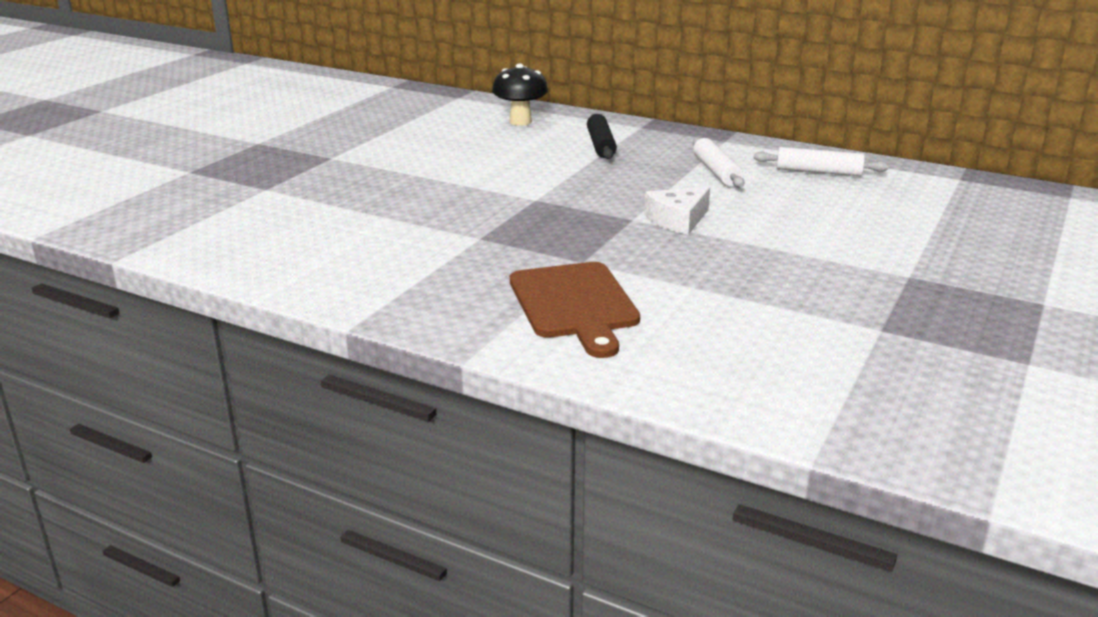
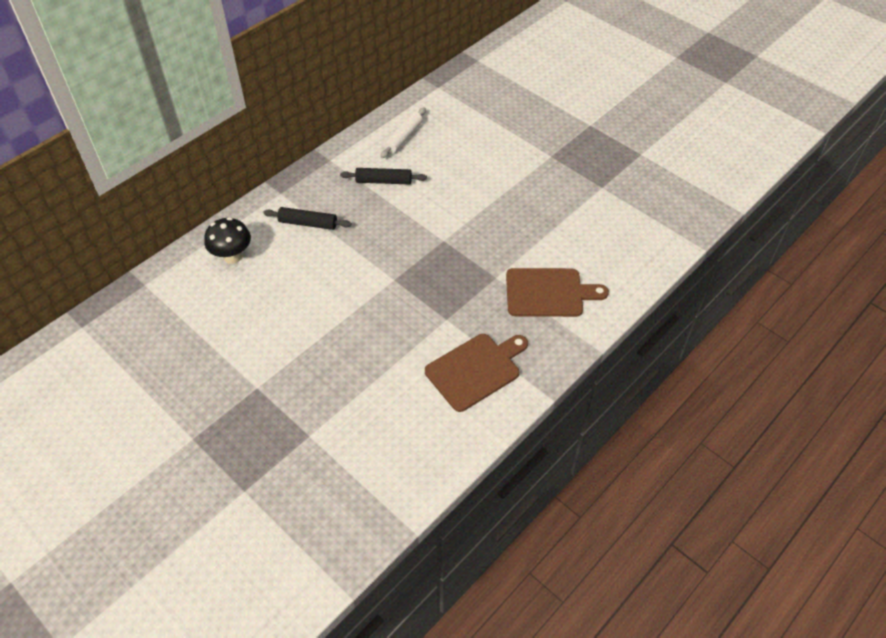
camera: 75 degrees left, 25 degrees up
(391, 267) = (476, 370): none -> brown cutting board
(678, 220) = (452, 220): white cheese -> none
(716, 171) = (384, 181): white rolling pin -> black rolling pin

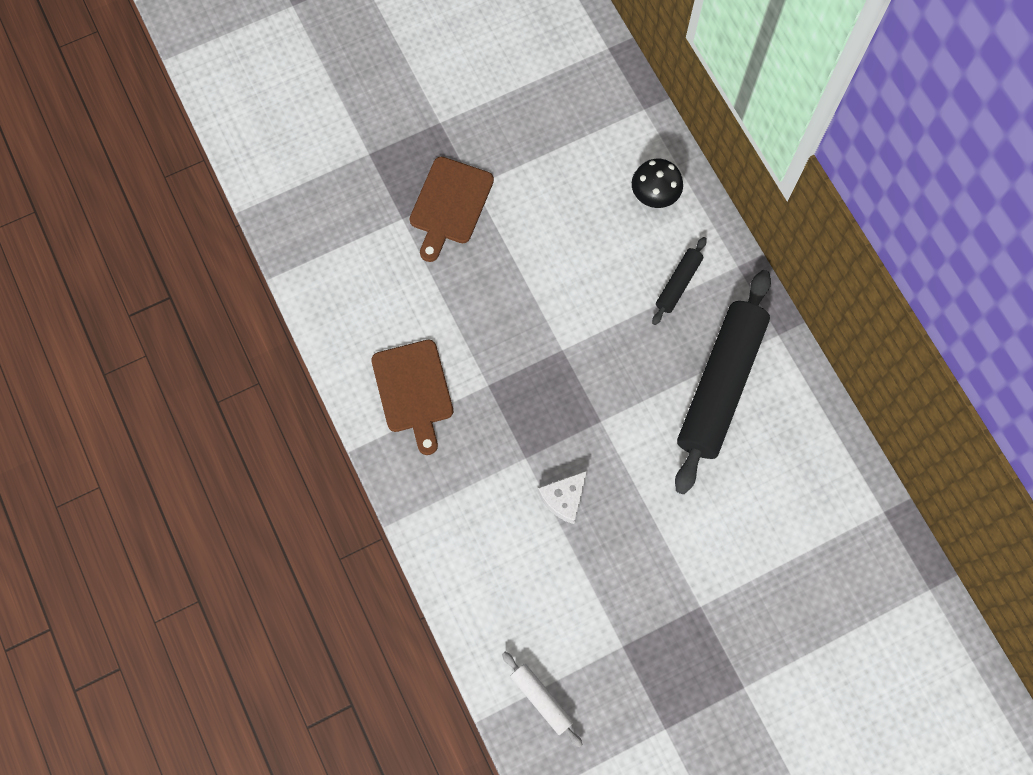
camera: 110 degrees right, 20 degrees up
(384, 181) = (720, 385): black rolling pin -> black rolling pin, size x2.25
(404, 137) = (793, 434): white rolling pin -> white rolling pin (541, 699)
(515, 245) = (564, 498): none -> white cheese
(548, 293) = (482, 505): brown cutting board -> brown cutting board (450, 205)

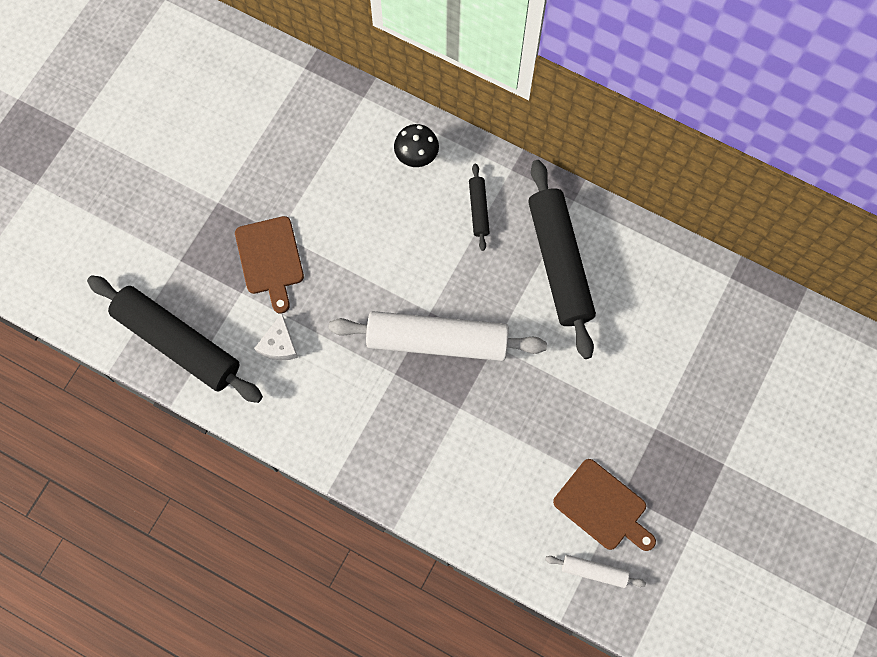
camera: 35 degrees left, 0 degrees up
(313, 227) = (177, 343): none -> black rolling pin
(413, 391) = (343, 415): brown cutting board -> brown cutting board (603, 507)
(549, 381) = (437, 341): none -> white rolling pin
(564, 498) = (508, 418): white cheese -> white cheese (279, 344)

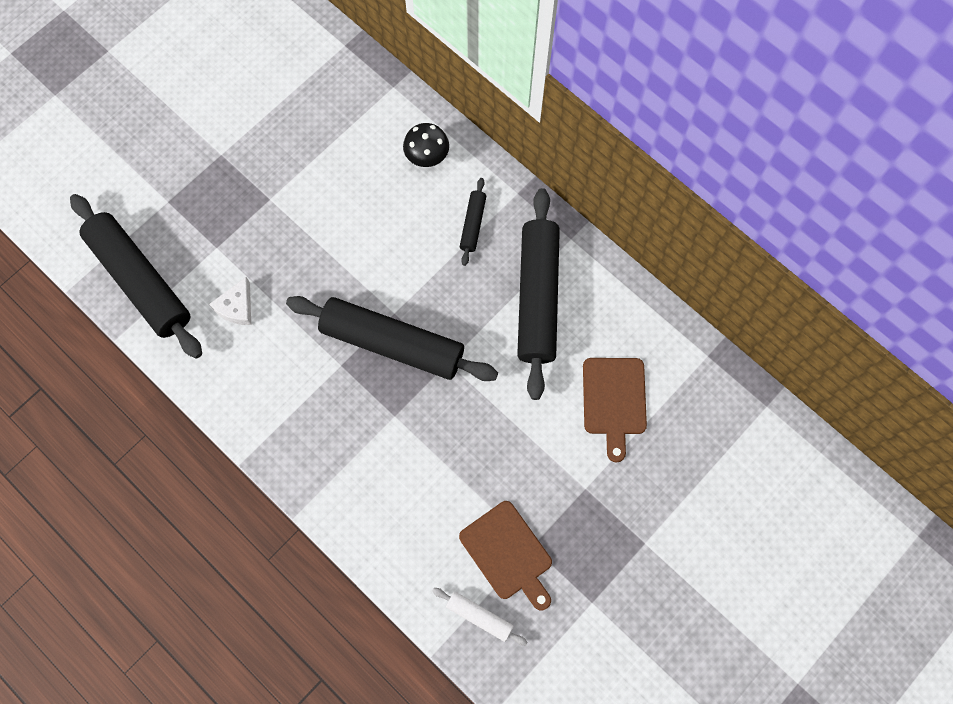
camera: 15 degrees right, 0 degrees up
(270, 259) = (254, 222): brown cutting board -> brown cutting board (614, 400)
(437, 341) = (392, 344): white rolling pin -> black rolling pin

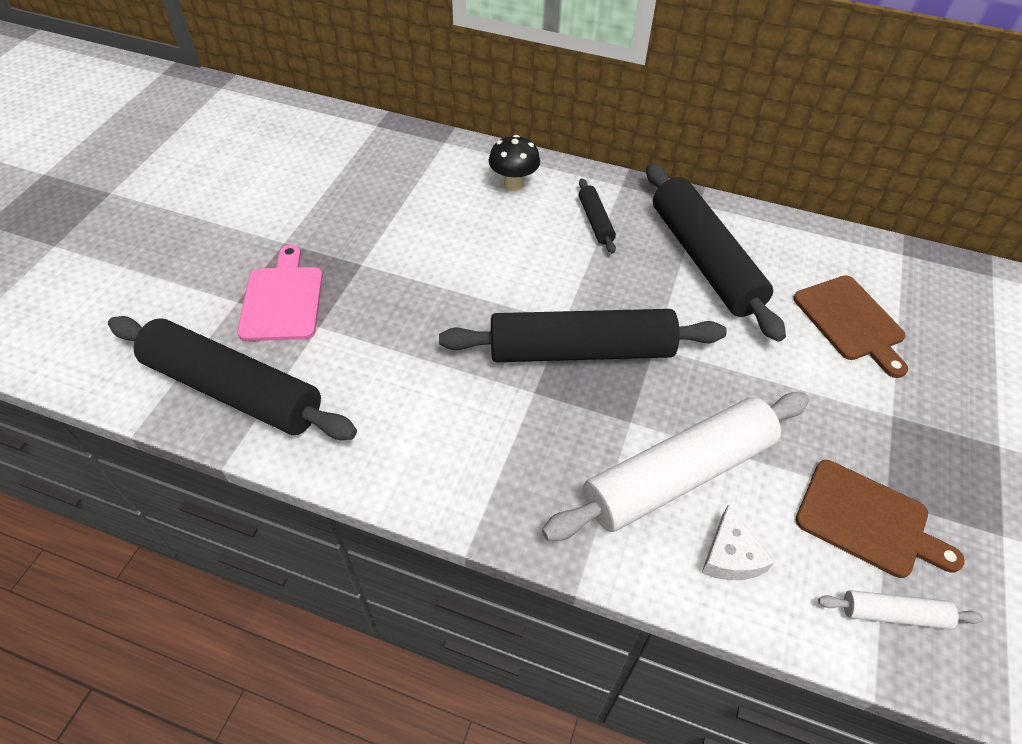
camera: 25 degrees left, 20 degrees down
(200, 212) = (282, 299): none -> pink cutting board
(237, 307) = (373, 376): white cheese -> white cheese (730, 556)
(402, 469) = (678, 475): none -> white rolling pin

